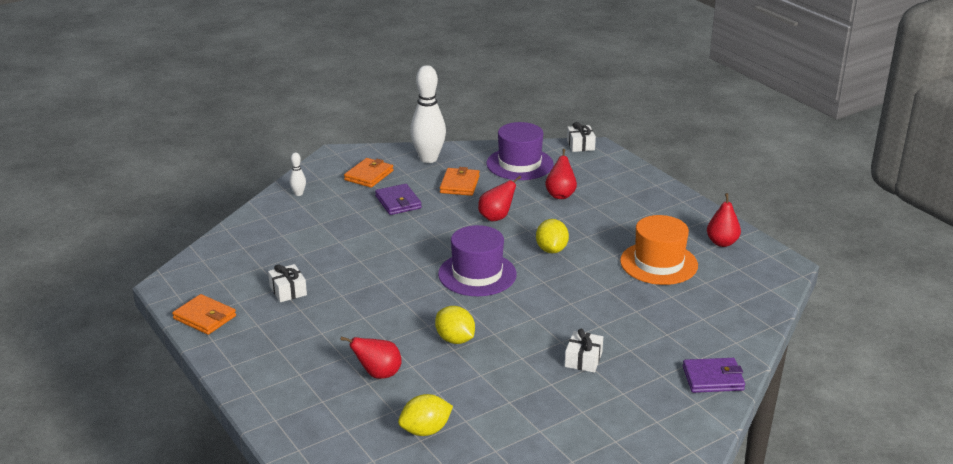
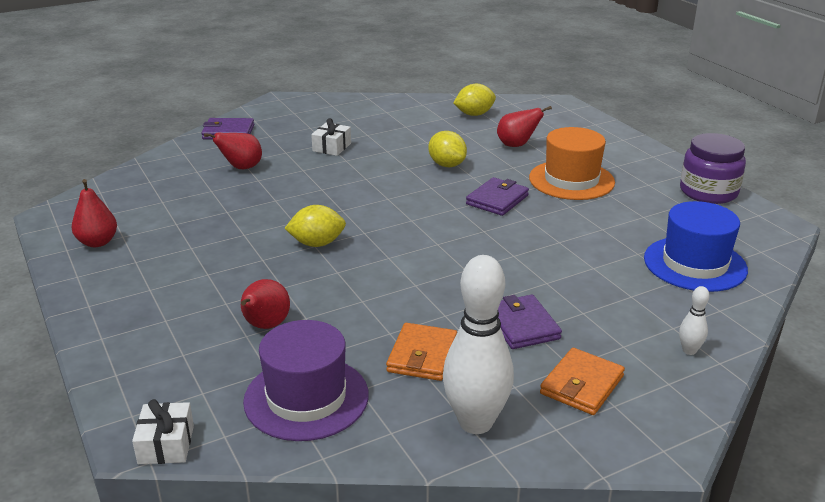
camera: 175 degrees left, 0 degrees up
(205, 317) = (708, 192): orange wallet -> purple jar
(261, 247) = (695, 264): none -> blue hat
(288, 291) = (632, 213): white gift -> none
(406, 298) = (497, 200): none -> purple wallet
(477, 274) = (416, 220): purple hat -> none
(496, 217) = (375, 291): red pear -> red pear (241, 168)
(551, 250) = (317, 243): yellow lemon -> yellow lemon turned 75 degrees clockwise
(658, 263) = (197, 222): orange hat -> orange hat (571, 180)

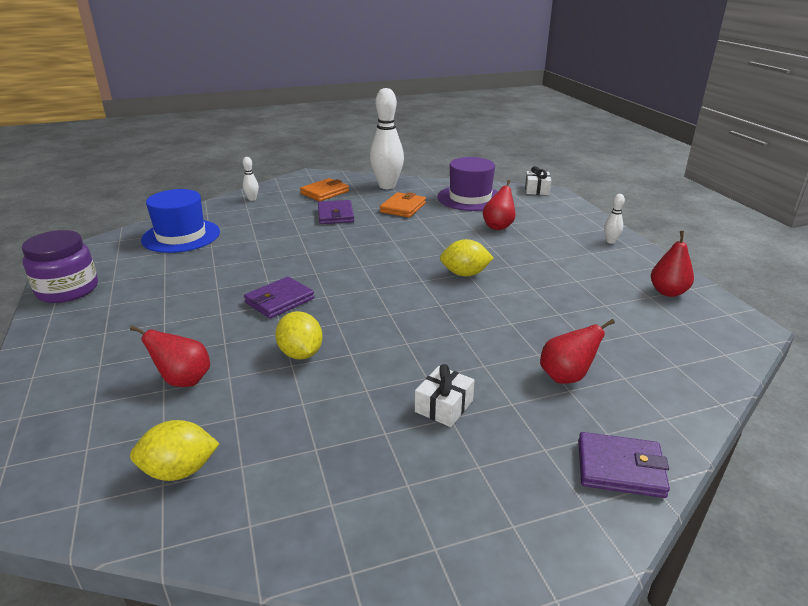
camera: 170 degrees left, 0 degrees up
(109, 311) = (610, 241): none -> white bowling pin
(571, 180) = (180, 317): orange hat -> none

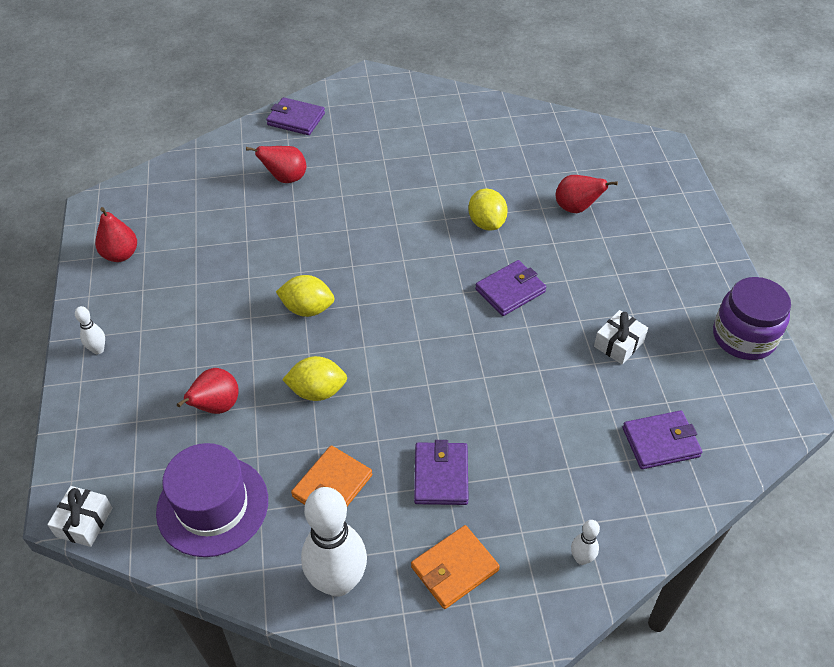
camera: 170 degrees left, 20 degrees up
(179, 471) = (557, 146): yellow lemon -> yellow lemon (317, 391)
(181, 236) = (660, 442): blue hat -> purple wallet
(444, 406) = (385, 167): white gift -> white gift (618, 344)

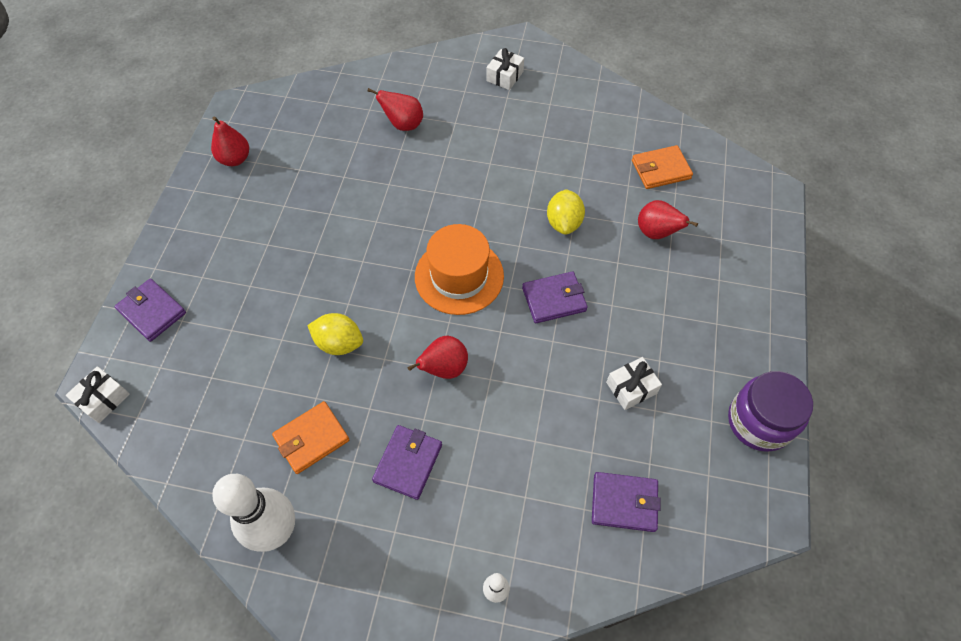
camera: 20 degrees right, 10 degrees up
(98, 350) = (180, 243): white bowling pin -> none
(212, 506) = (207, 421): purple hat -> none
(216, 406) = (250, 329): red pear -> red pear (444, 368)
(296, 119) = (438, 67): purple wallet -> purple wallet (152, 312)
(307, 309) = (366, 260): yellow lemon -> none
(366, 111) = (504, 76): none -> white gift
(409, 296) = (459, 276): none -> orange hat
(454, 569) = (379, 557): orange wallet -> orange wallet (660, 170)

